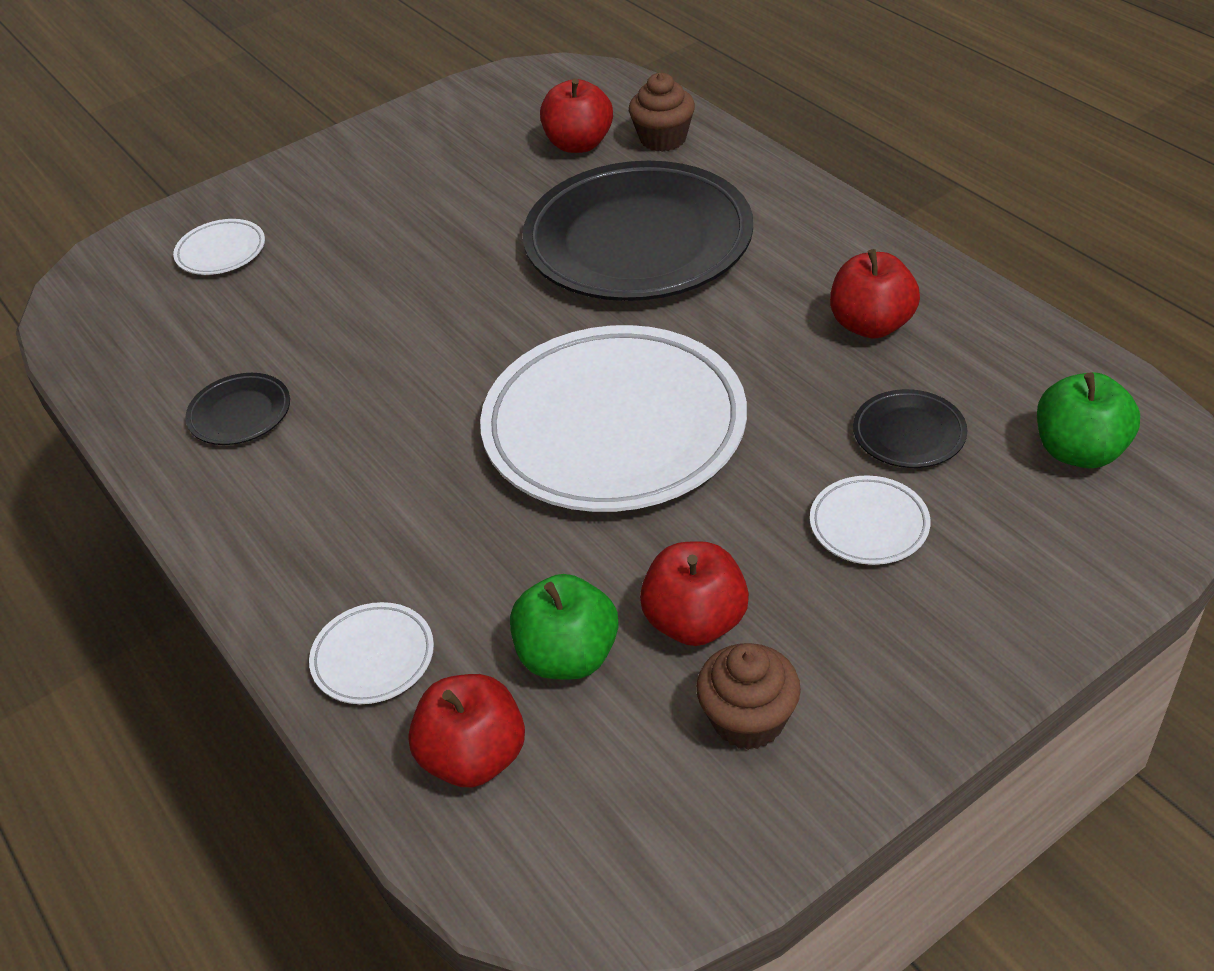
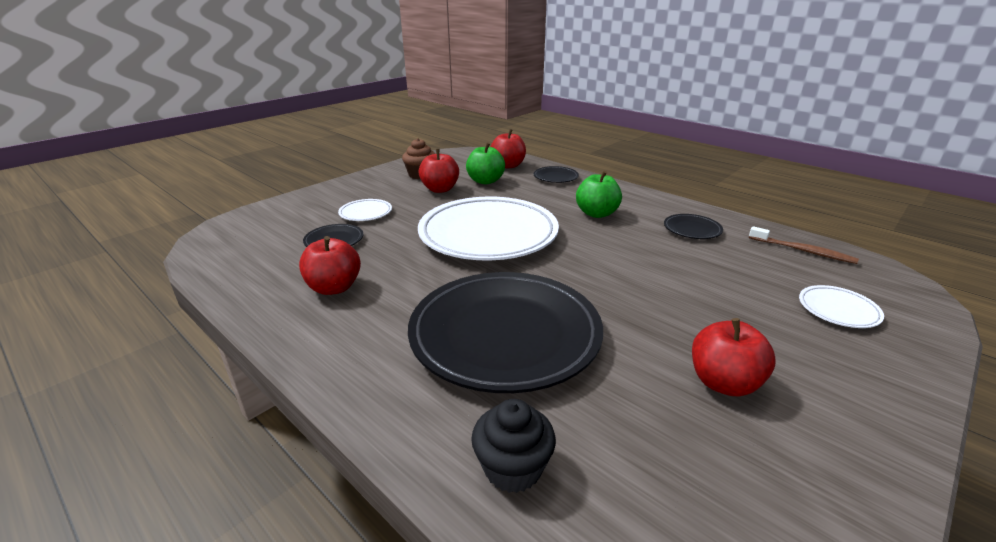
camera: 165 degrees right, 15 degrees down
(125, 350) = (803, 251): none -> brown toothbrush
(373, 658) = (555, 177): white plate -> black plate
(579, 144) = (612, 453): red apple -> red apple (724, 383)
(663, 139) = (513, 468): brown cupcake -> black cupcake
(1079, 451) = (251, 239): green apple -> green apple (597, 213)

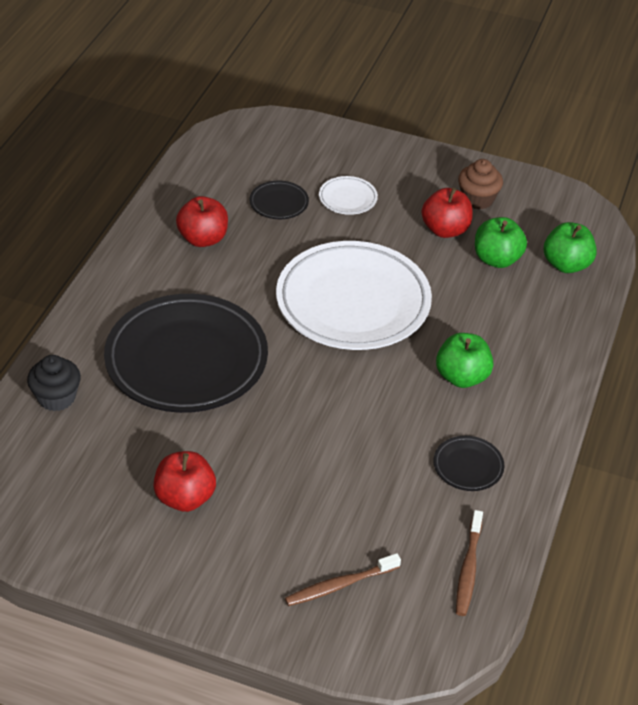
camera: 65 degrees right, 15 degrees up
(508, 165) = (566, 264): red apple -> green apple
(555, 177) = (555, 319): black plate -> none
(838, 310) = (340, 585): white plate -> brown toothbrush

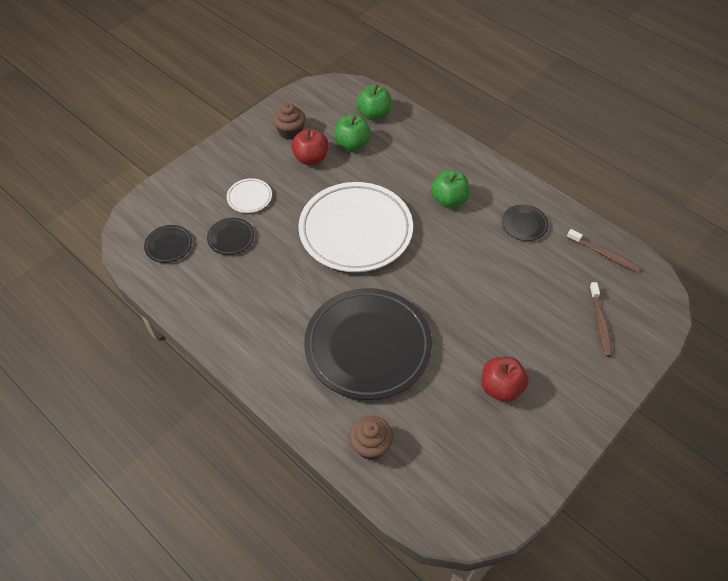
camera: 65 degrees left, 10 degrees up
(56, 397) = (371, 445): black cupcake -> brown cupcake
(203, 239) = (243, 296): red apple -> none
(240, 161) = (169, 246): none -> black plate

